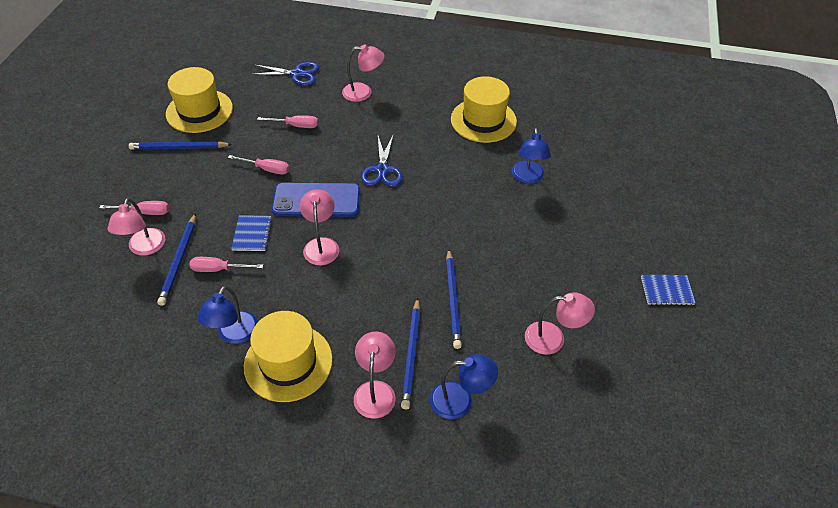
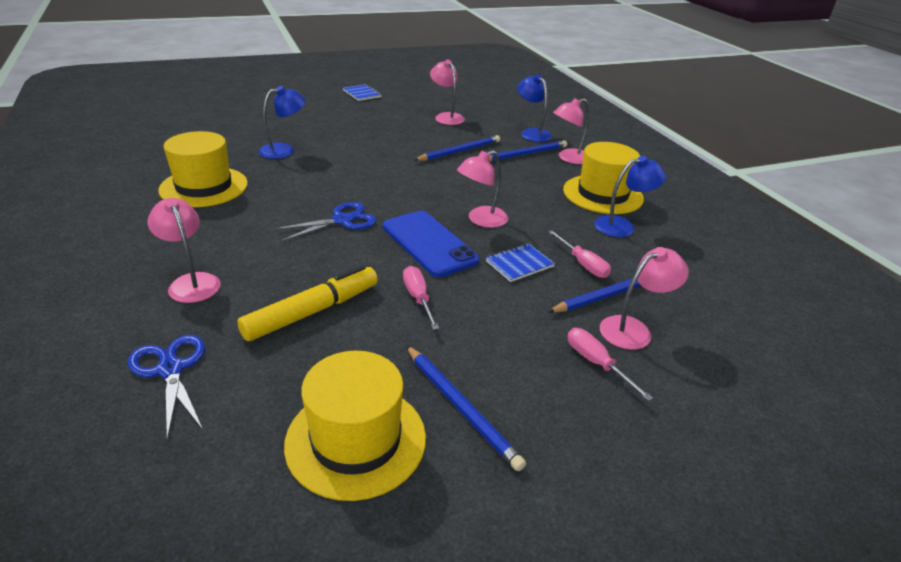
camera: 125 degrees left, 15 degrees down
(296, 126) = (312, 311): pink screwdriver -> yellow marker

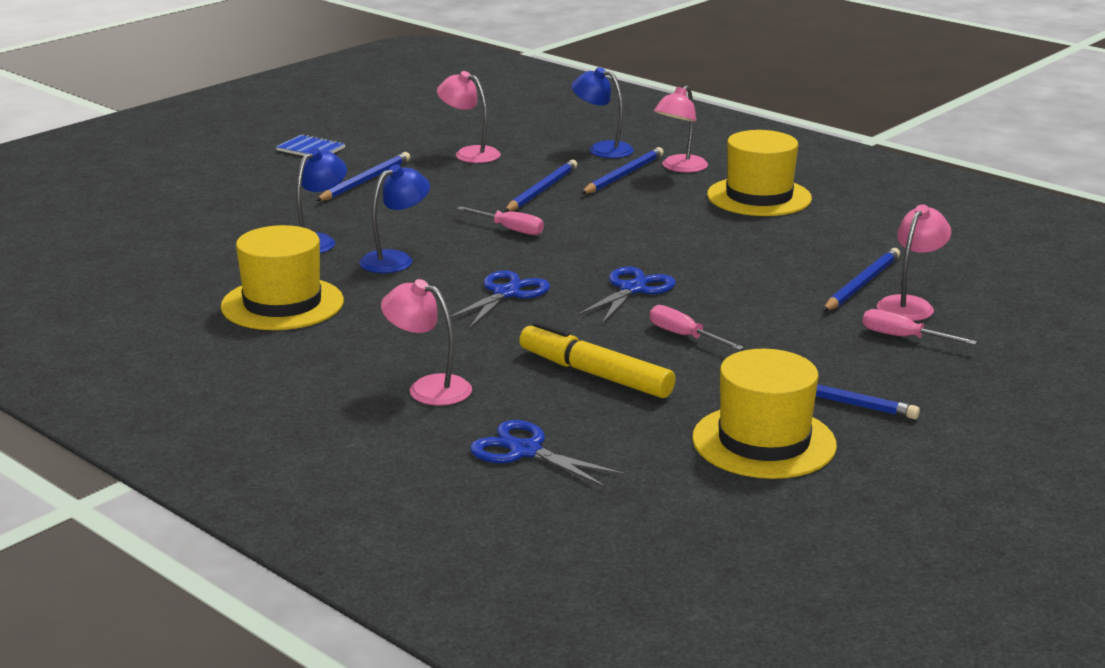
camera: 25 degrees left, 10 degrees down
(312, 311) = (595, 374): yellow marker -> yellow marker turned 75 degrees counterclockwise
(364, 119) = (365, 181): none -> blue pencil
(429, 243) = (632, 289): blue phone -> blue scissors
(481, 220) = (659, 254): pink lamp -> none
(519, 264) = (747, 282): blue notebook -> none
(583, 264) = (809, 266): pink screwdriver -> pink screwdriver (510, 229)
(622, 226) = (811, 222): blue lamp -> blue lamp (395, 259)

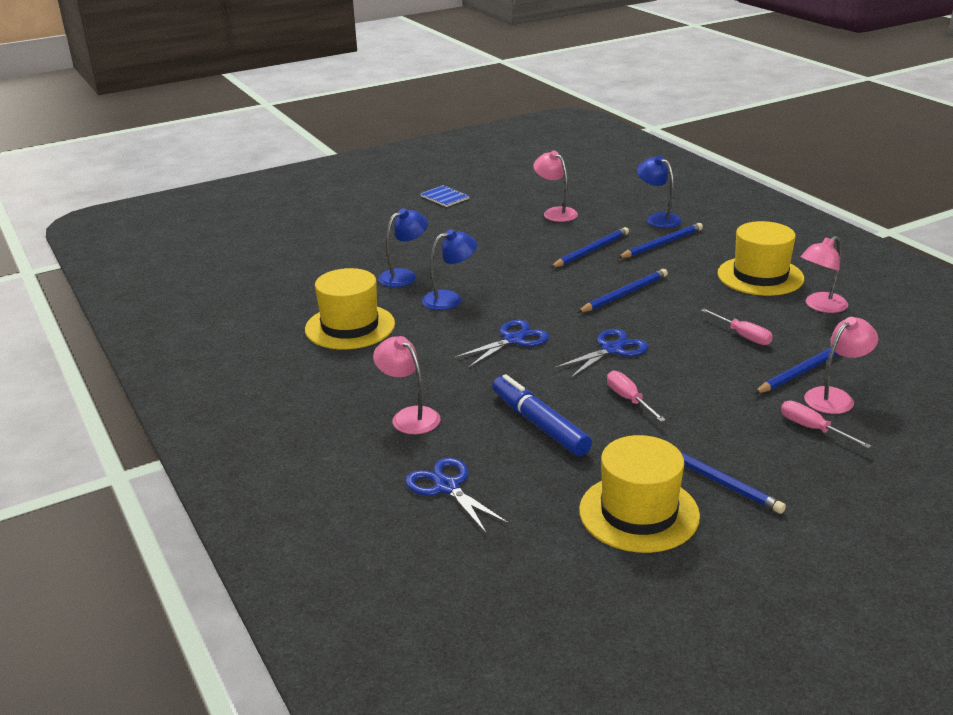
camera: 20 degrees right, 5 degrees up
(365, 181) = (467, 228): blue pencil -> blue pencil (624, 294)
(510, 229) = (548, 283): pink screwdriver -> pink screwdriver (743, 336)
(595, 374) = (539, 424): yellow marker -> blue marker
(679, 168) = (709, 242): pink lamp -> pink lamp (820, 306)

